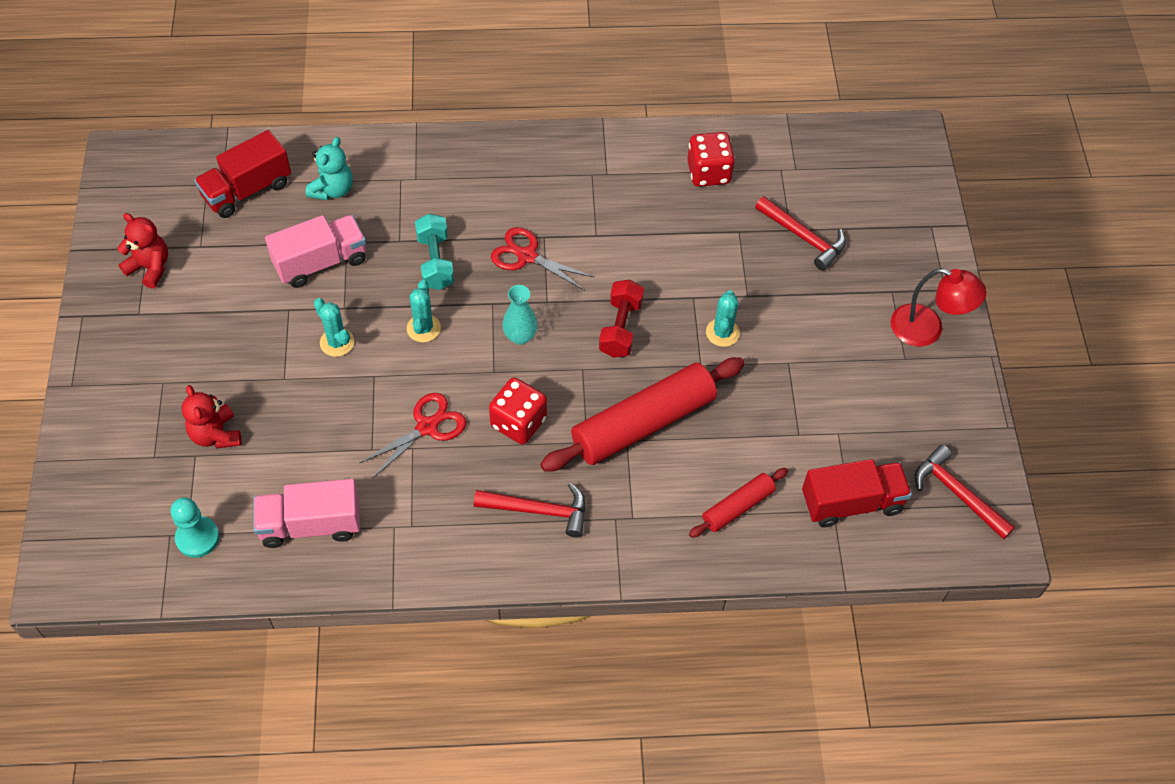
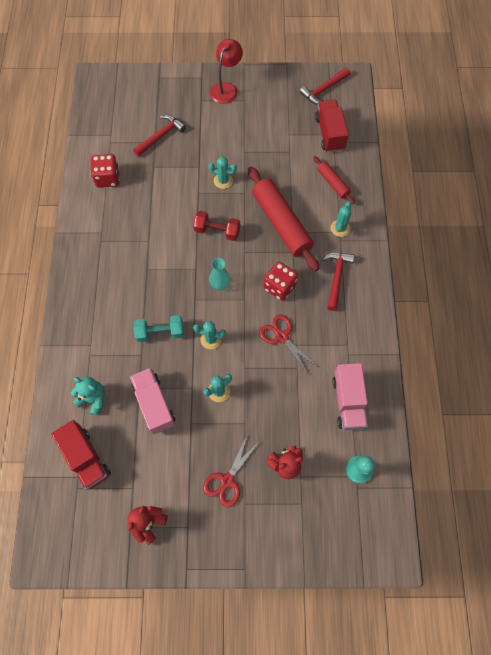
camera: 85 degrees left, 10 degrees up
(527, 256) = (161, 279): red scissors -> red scissors (227, 480)
(640, 518) = (340, 228): none -> turquoise cactus

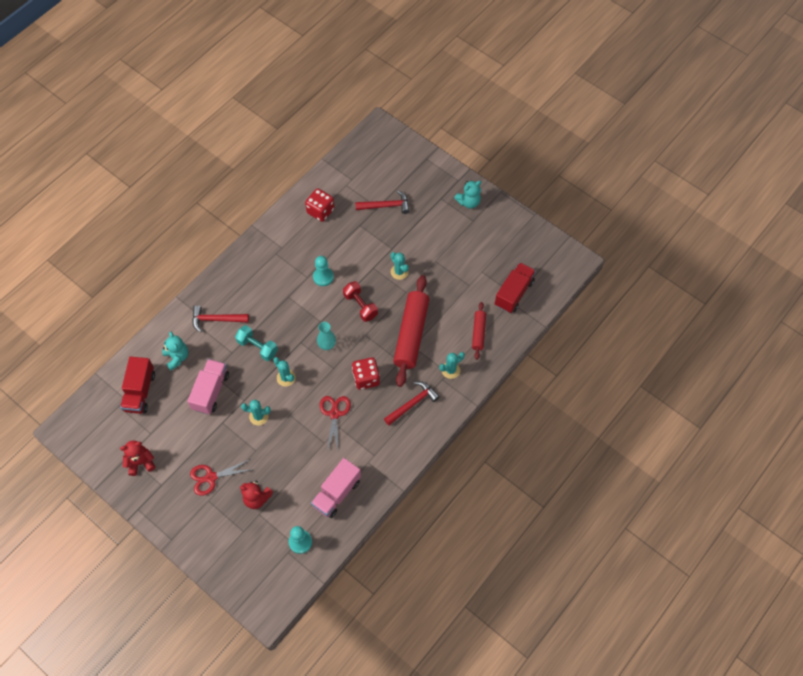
camera: 40 degrees right, 5 degrees down
(162, 230) = (323, 277): none -> turquoise pawn
(226, 88) = (468, 202): red lamp -> turquoise teddy bear
(323, 90) = (543, 255): red hammer -> red hammer (216, 319)

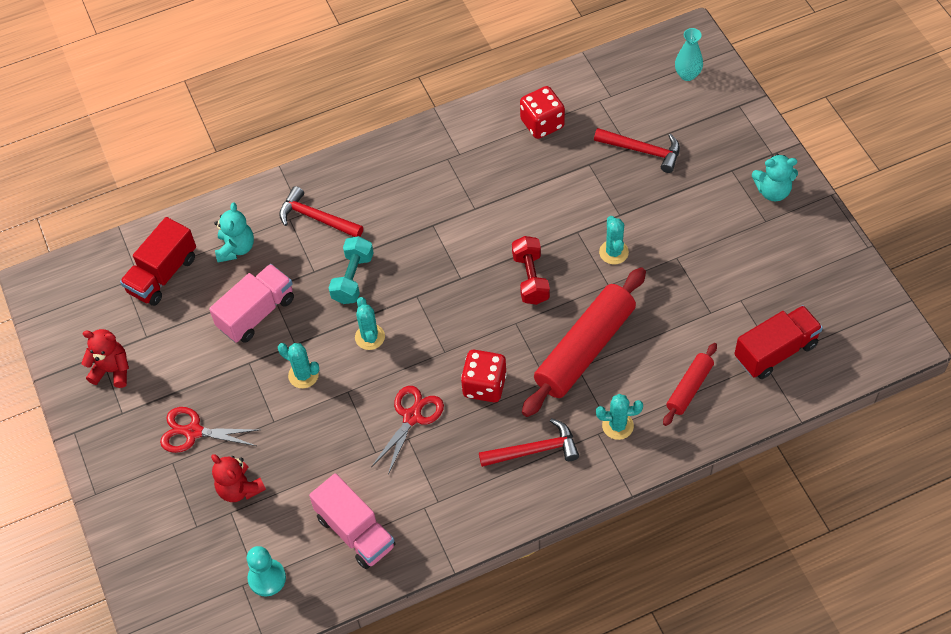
camera: 30 degrees right, 5 degrees down
(257, 347) = (353, 278): turquoise dumbbell -> turquoise dumbbell turned 45 degrees clockwise
(323, 277) = (497, 217): turquoise pawn -> none
(327, 345) = (452, 315): turquoise vase -> turquoise vase (687, 75)
(337, 493) = (355, 532): pink truck -> pink truck turned 105 degrees counterclockwise

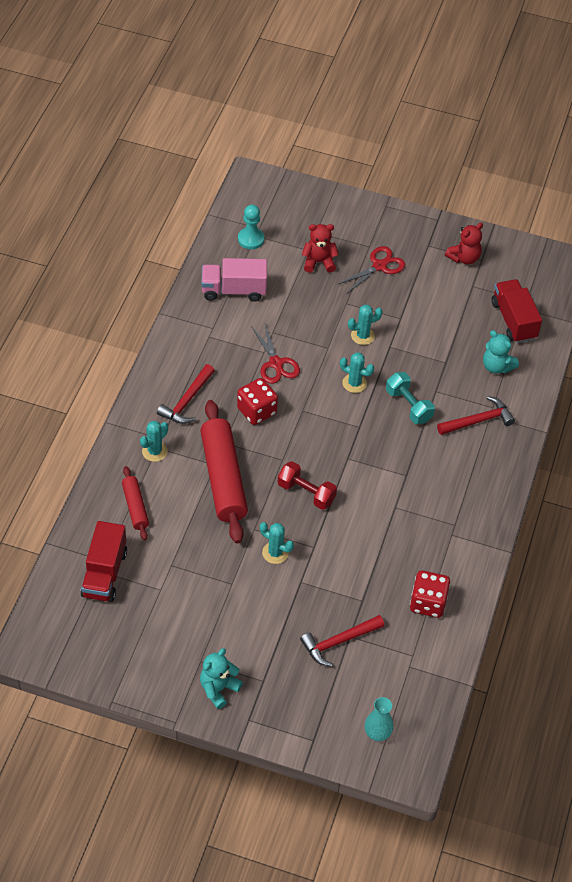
camera: 125 degrees right, 5 degrees down
(256, 313) = (433, 344): pink truck -> none

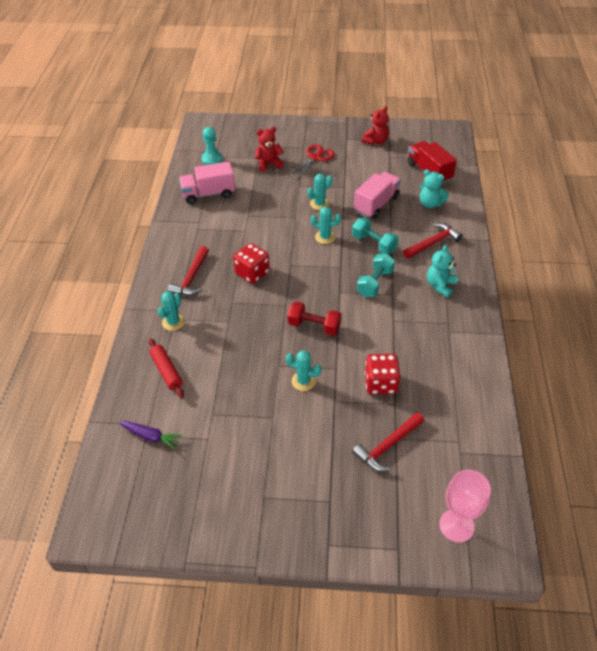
camera: 10 degrees left, 5 degrees down
(104, 573) = (150, 436): red truck -> purple carrot
(218, 689) = (289, 520): turquoise teddy bear -> turquoise teddy bear (440, 286)
(223, 478) = (239, 330): red rolling pin -> none
(276, 363) = (257, 236): red scissors -> none
(377, 733) = (456, 525): turquoise vase -> pink goblet
(391, 456) = (375, 283): none -> turquoise dumbbell
(428, 603) = (453, 392): red dice -> red dice (381, 383)
(431, 352) = (376, 204): none -> pink truck

